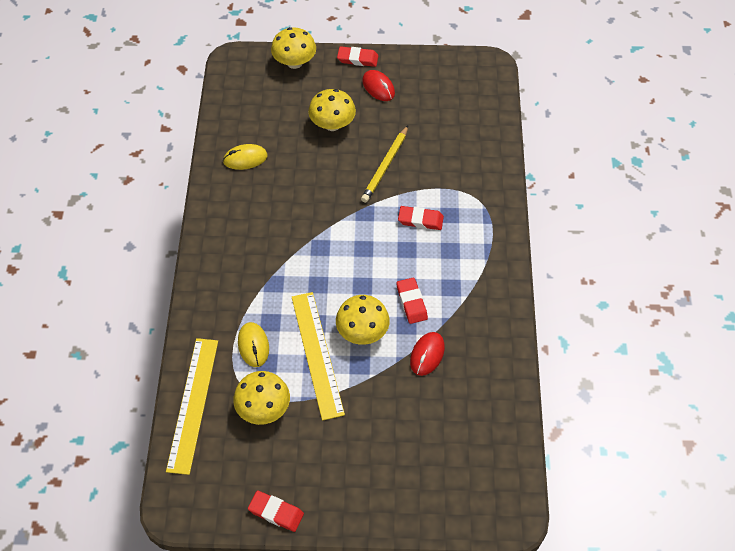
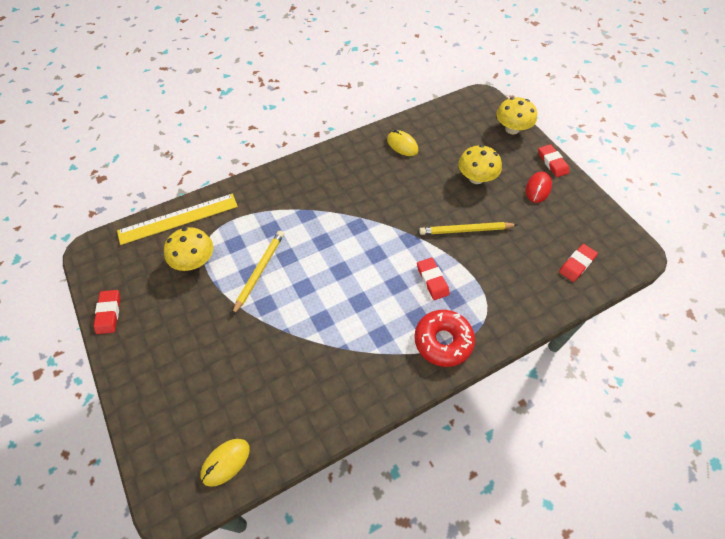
camera: 60 degrees right, 0 degrees up
(253, 345) = (245, 229): yellow mouse -> yellow mouse (225, 462)
(317, 354) = (259, 271): yellow ruler -> yellow pencil
(362, 332) = (297, 292): yellow mushroom -> none
(411, 302) = (346, 313): red eraser -> red eraser (577, 264)
(427, 354) = (302, 350): red mouse -> none
(484, 245) = (443, 341): none -> red donut

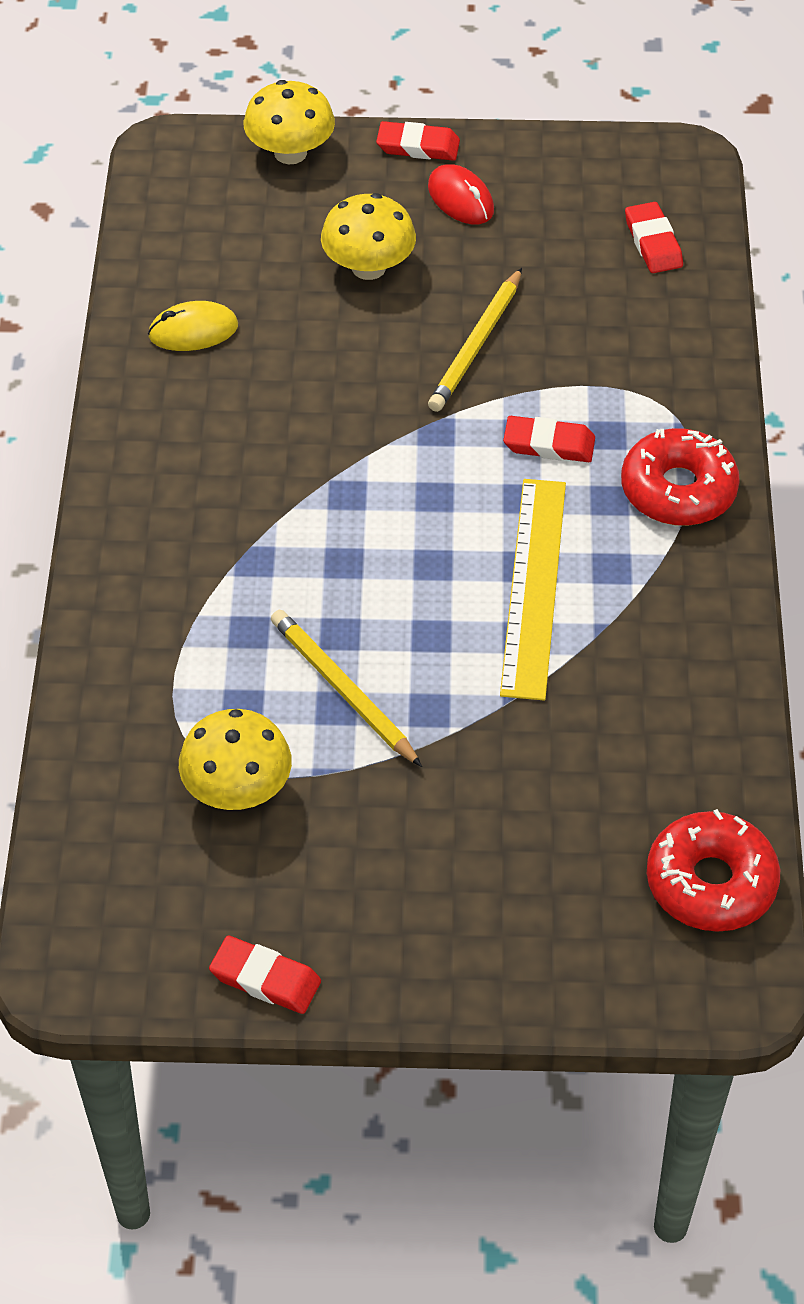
camera: 60 degrees left, 5 degrees down
(178, 219) = (95, 782): yellow ruler -> yellow ruler (534, 586)
(225, 462) = (711, 882): yellow mouse -> red donut

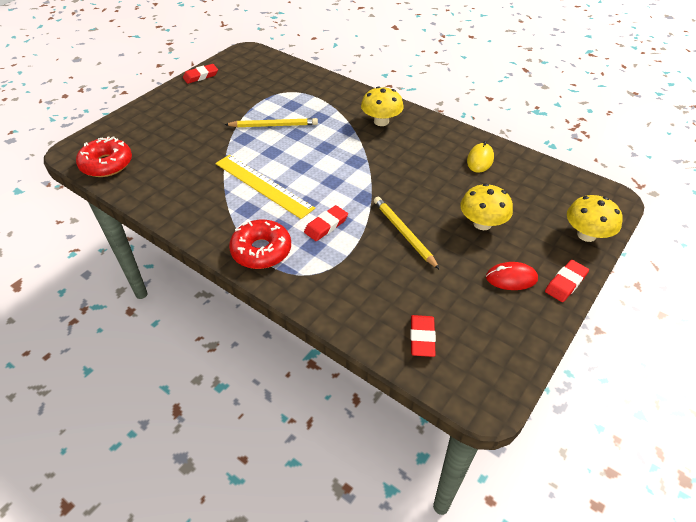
camera: 125 degrees right, 5 degrees down
(237, 789) = (264, 93): yellow mushroom -> yellow mushroom (381, 121)
(653, 242) = (422, 338): red eraser -> red eraser turned 75 degrees clockwise

